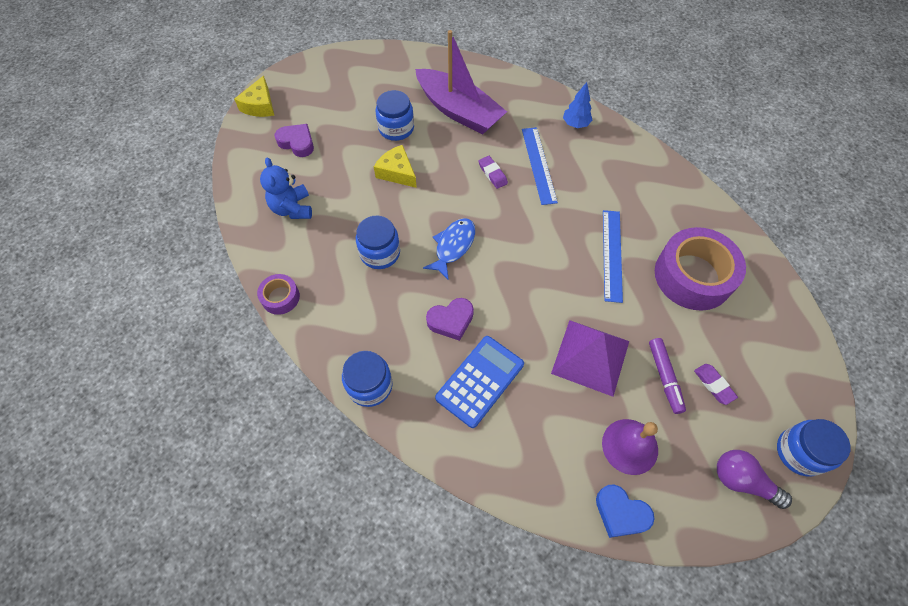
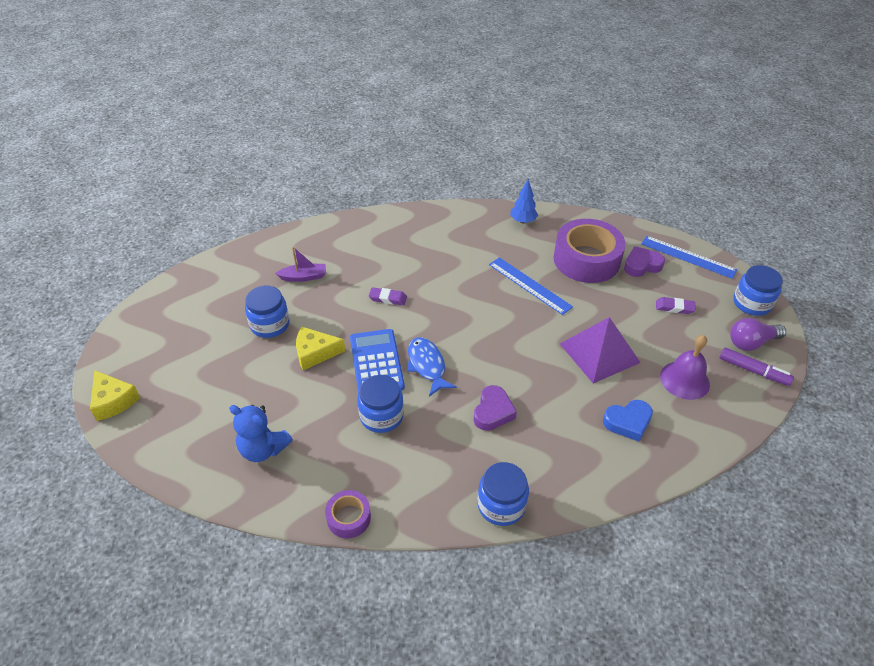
camera: 50 degrees left, 15 degrees down
(297, 143) = (195, 400): purple heart -> purple heart (641, 265)
(459, 111) = (304, 277): purple boat -> purple boat, size x0.45
(480, 381) = (562, 429): blue calculator -> blue calculator (376, 362)
(538, 165) = (410, 269): blue ruler -> blue ruler (688, 257)
(575, 124) = (399, 226): blue tree -> blue tree (523, 221)
(621, 513) = (729, 419): blue heart -> blue heart (628, 422)
(664, 377) = (648, 327): purple marker -> purple marker (753, 371)

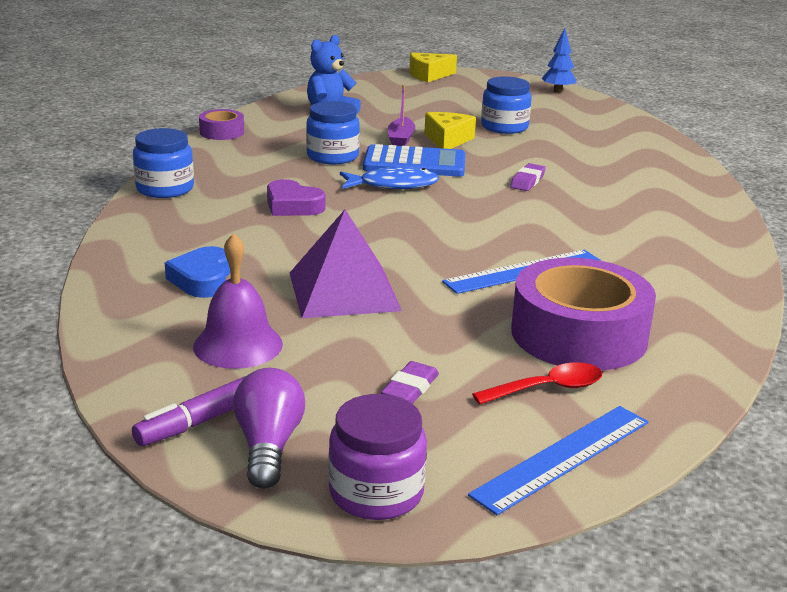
camera: 105 degrees right, 20 degrees down
(304, 277) = (585, 147): purple boat -> purple boat (401, 139)
(523, 221) = (707, 300): blue tree -> blue tree (557, 91)
(641, 265) = (547, 388): purple heart -> red spoon
(751, 303) = (376, 493): blue jar -> purple jar

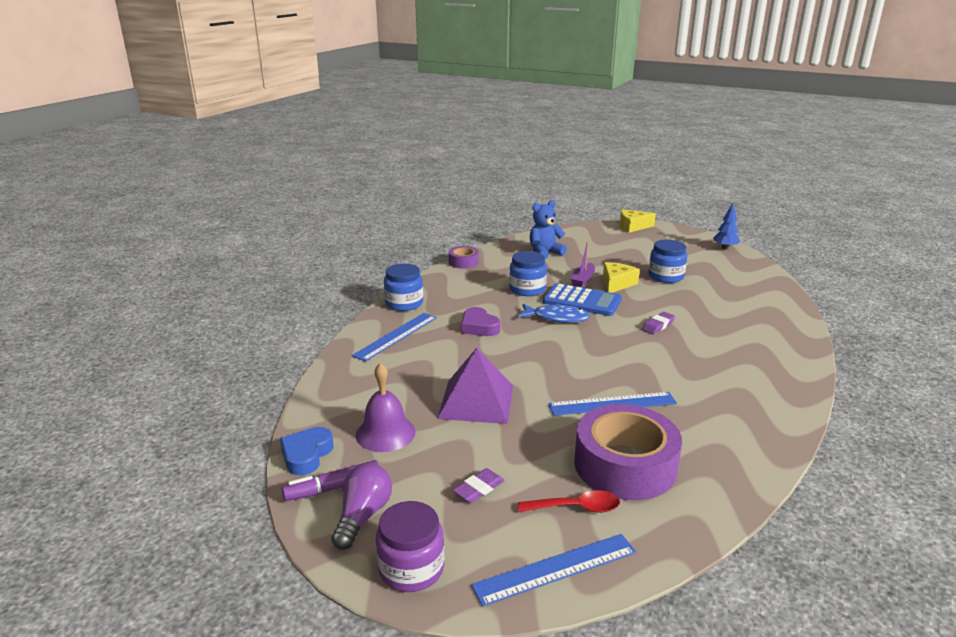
camera: 20 degrees right, 0 degrees up
(178, 229) = (396, 336): none -> blue ruler
(202, 279) = (390, 378): blue heart -> blue heart (306, 455)

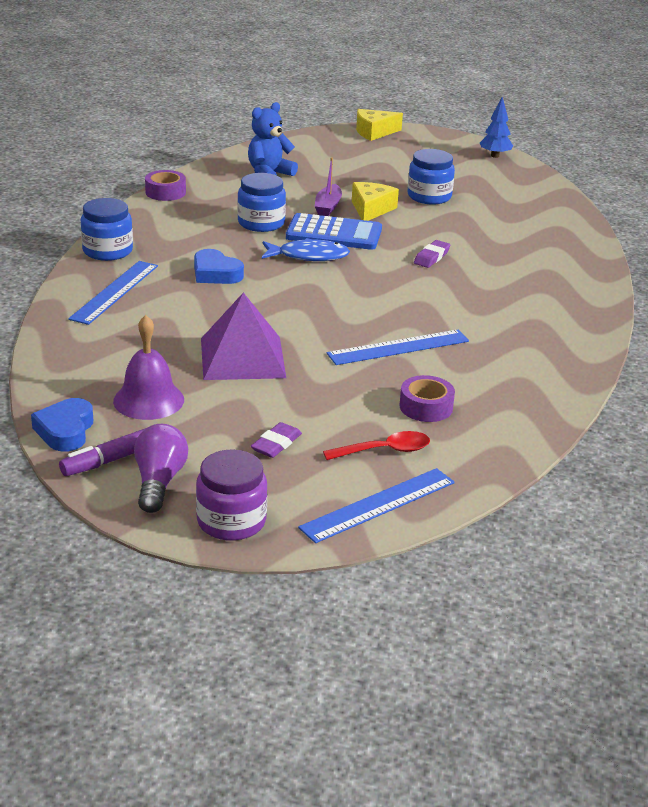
camera: 15 degrees left, 5 degrees up
(479, 327) = (215, 273): purple heart -> blue heart
(625, 465) = (426, 407): purple tape -> purple tape, size x0.48

